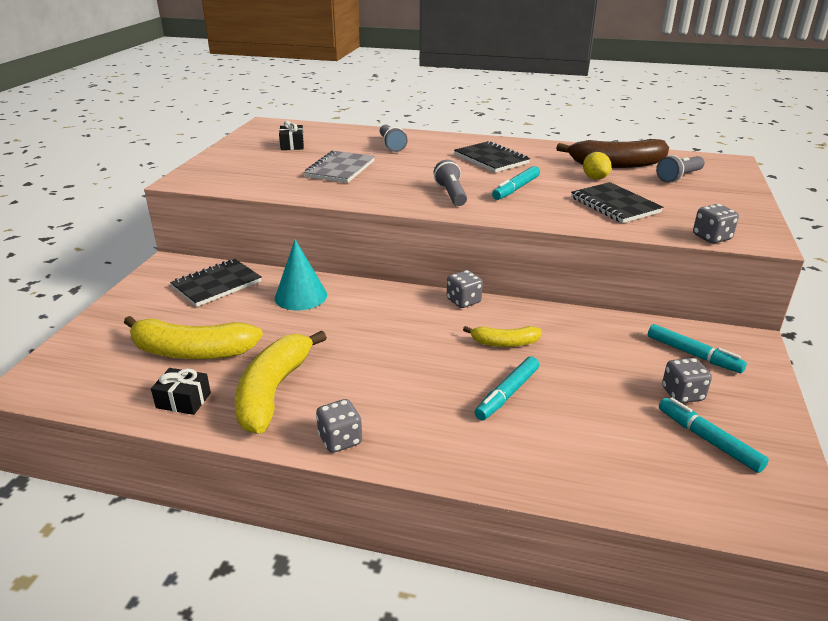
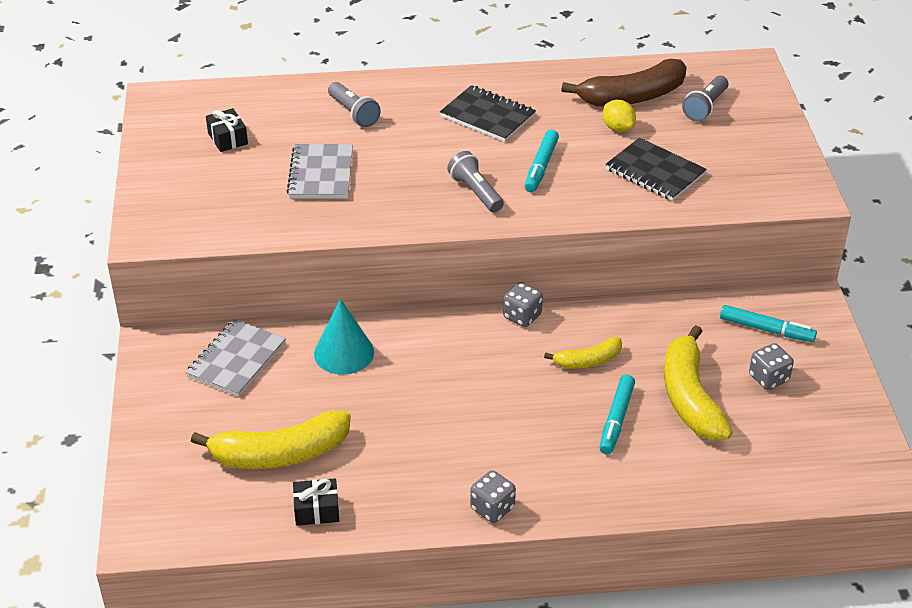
camera: 20 degrees left, 10 degrees up
(217, 284) = (236, 360): black notebook -> grey notebook
(273, 391) = (397, 476): yellow banana -> yellow banana (690, 397)
(708, 440) = (801, 421): turquoise marker -> none
(711, 237) = (763, 203): grey dice -> none

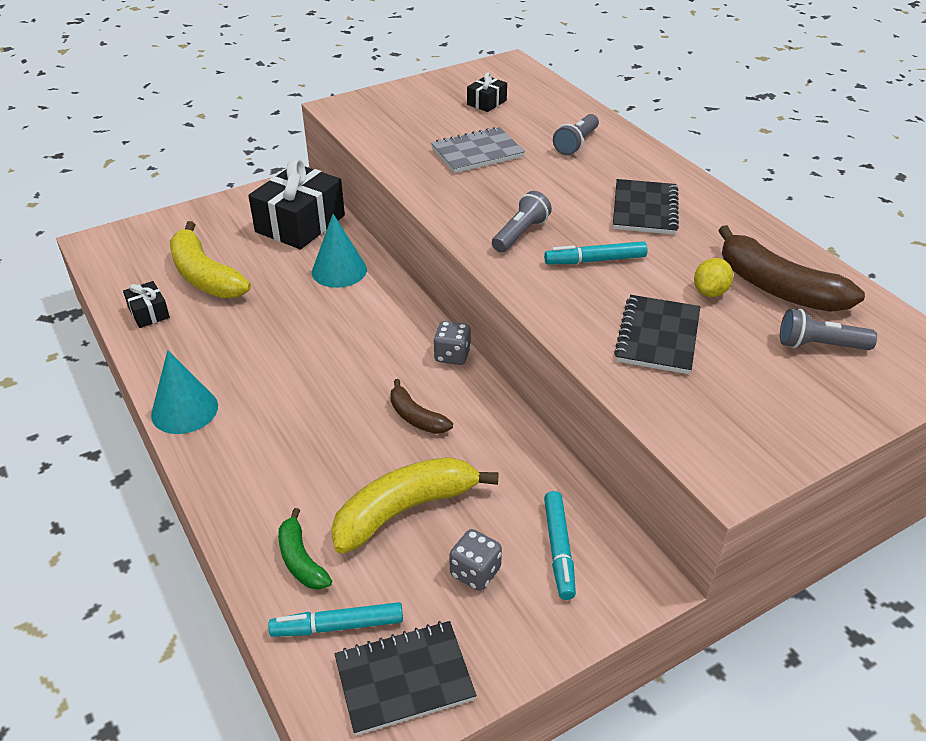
camera: 65 degrees right, 0 degrees up
(236, 360) = (300, 224): grey notebook -> black gift
(492, 508) = (184, 410): grey dice -> turquoise cone
(588, 361) = (416, 417): yellow banana -> brown banana
(616, 419) = (341, 461): turquoise marker -> turquoise marker (338, 626)
(714, 470) = (301, 560): none -> green banana
(846, 442) = (404, 679): none -> black notebook

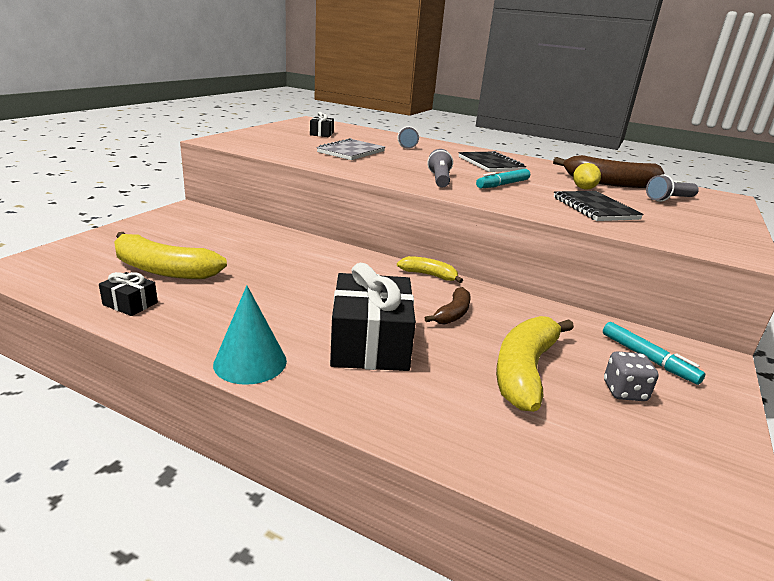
camera: 35 degrees left, 15 degrees down
(300, 224) = (217, 228): black gift -> black gift (370, 343)
(301, 560) = (498, 435): green banana -> none
(338, 626) = (593, 472): turquoise marker -> none
(339, 270) = (283, 247): turquoise cone -> none
(404, 679) = (692, 487): black notebook -> none
(416, 417) = (453, 314): brown banana -> brown banana turned 75 degrees counterclockwise
(452, 355) = (429, 275): grey dice -> yellow banana

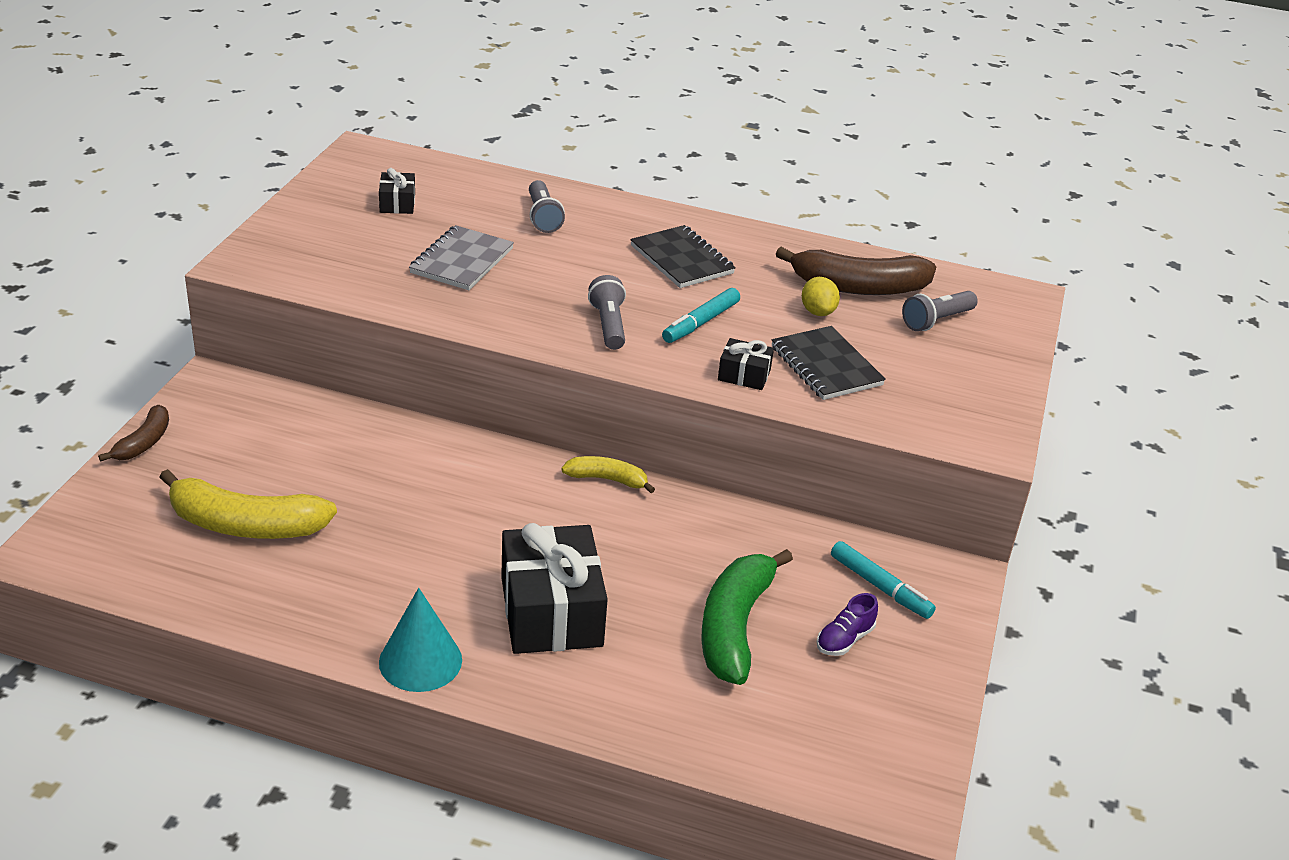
camera: 10 degrees left, 10 degrees up
(130, 304) = (236, 593): black gift -> black gift (744, 375)
(453, 314) = (646, 548): brown banana -> brown banana (144, 442)
(524, 371) = (734, 627): yellow banana -> green banana
(624, 391) = (844, 639): grey dice -> purple shoe

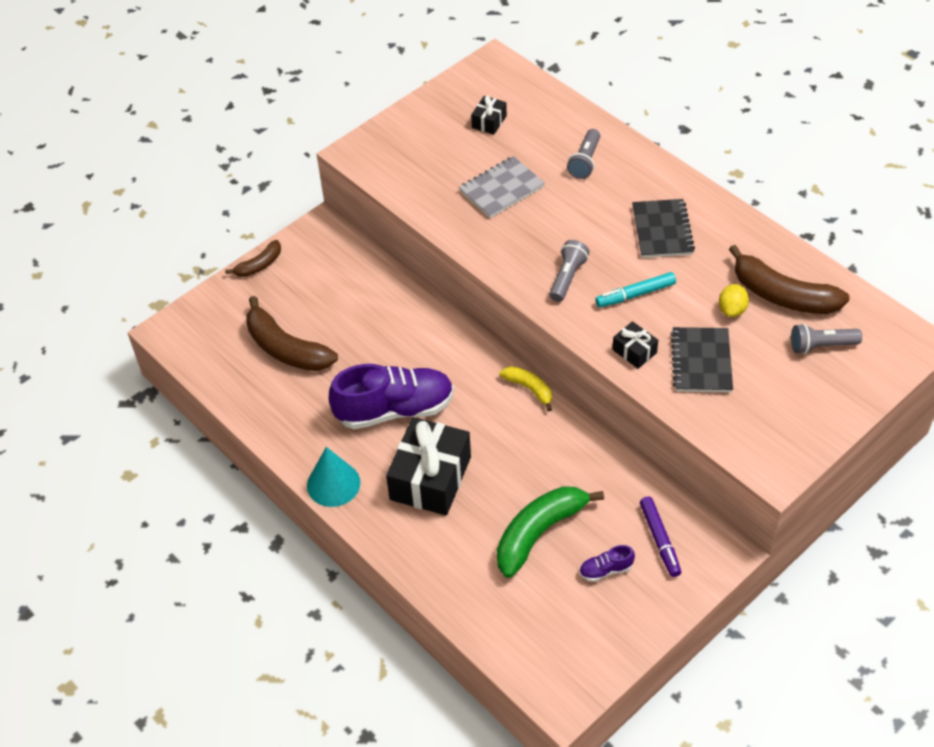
camera: 35 degrees right, 15 degrees up
(246, 525) = (286, 349): yellow banana -> brown banana
(448, 550) = (394, 410): none -> purple shoe
(880, 586) = (660, 539): turquoise marker -> purple marker

